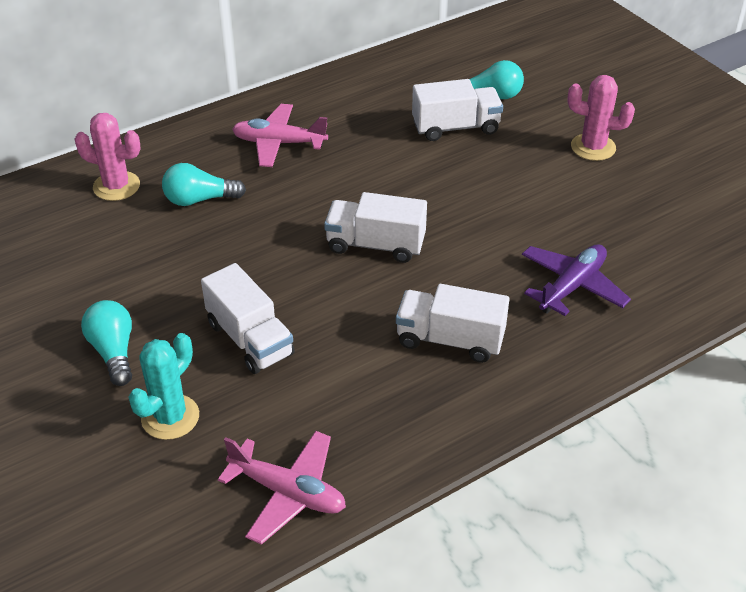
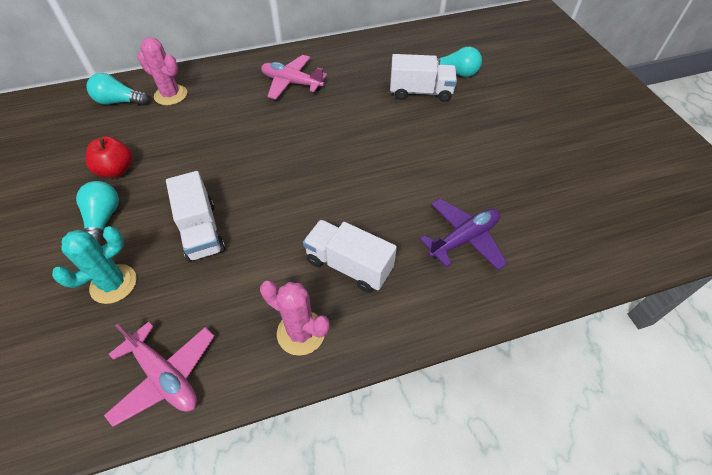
camera: 15 degrees right, 10 degrees up
(95, 292) = (116, 170): none -> red apple
(199, 199) = (219, 114): turquoise light bulb -> turquoise light bulb (119, 102)
(375, 245) = (325, 173): white truck -> none
(593, 147) = (519, 125): pink cactus -> pink cactus (301, 332)

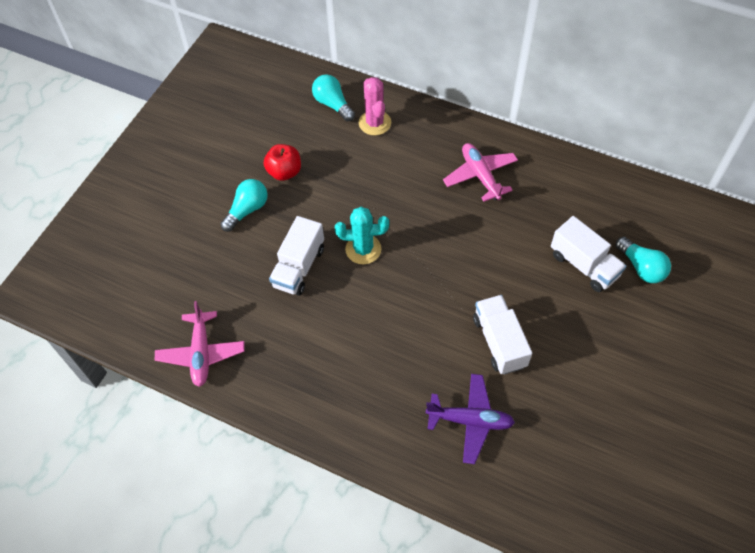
camera: 45 degrees right, 5 degrees up
(113, 284) = (219, 266): turquoise cactus -> turquoise cactus (363, 249)
(301, 332) = (296, 392): pink cactus -> none
(349, 265) = (369, 372): white truck -> white truck (499, 342)

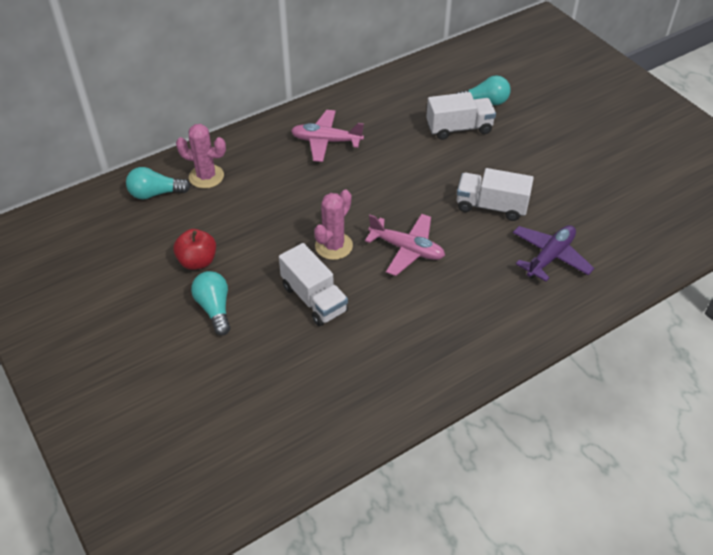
camera: 60 degrees left, 10 degrees down
(201, 353) = (349, 416): pink plane -> pink plane (407, 249)
(363, 249) = (333, 246): turquoise cactus -> pink cactus

